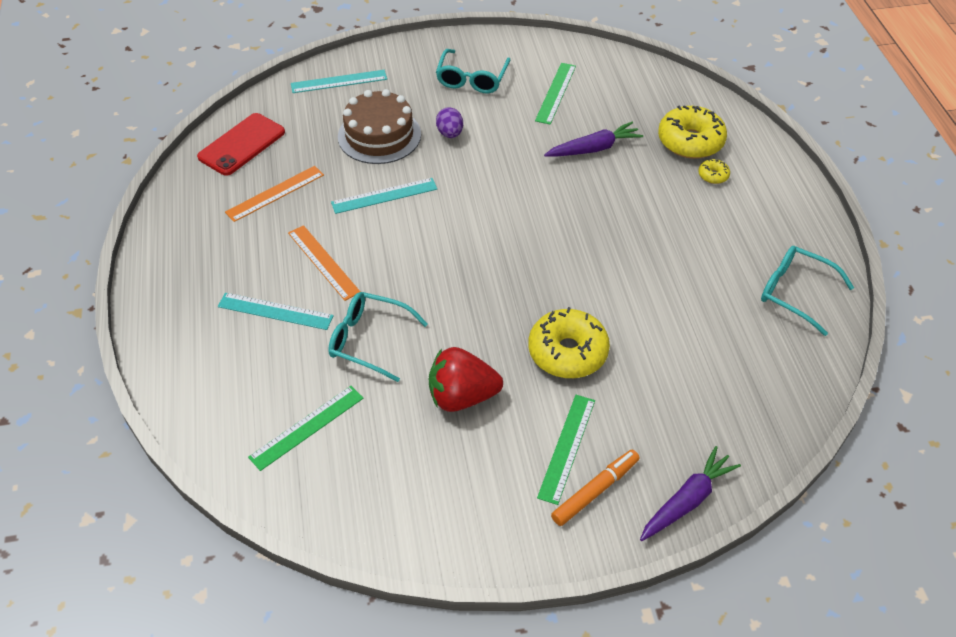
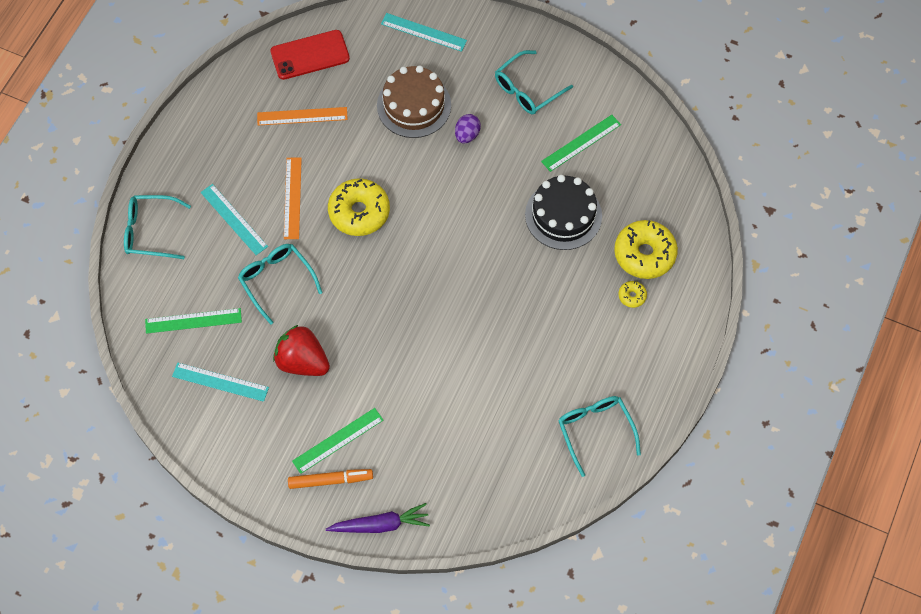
camera: 35 degrees right, 15 degrees up
(186, 371) = (150, 231): none -> turquoise glasses
(384, 195) = (375, 165): turquoise ruler -> turquoise ruler (220, 382)
(567, 352) = (396, 373): yellow donut -> yellow donut (359, 212)
(594, 148) = (563, 215): purple carrot -> black cake

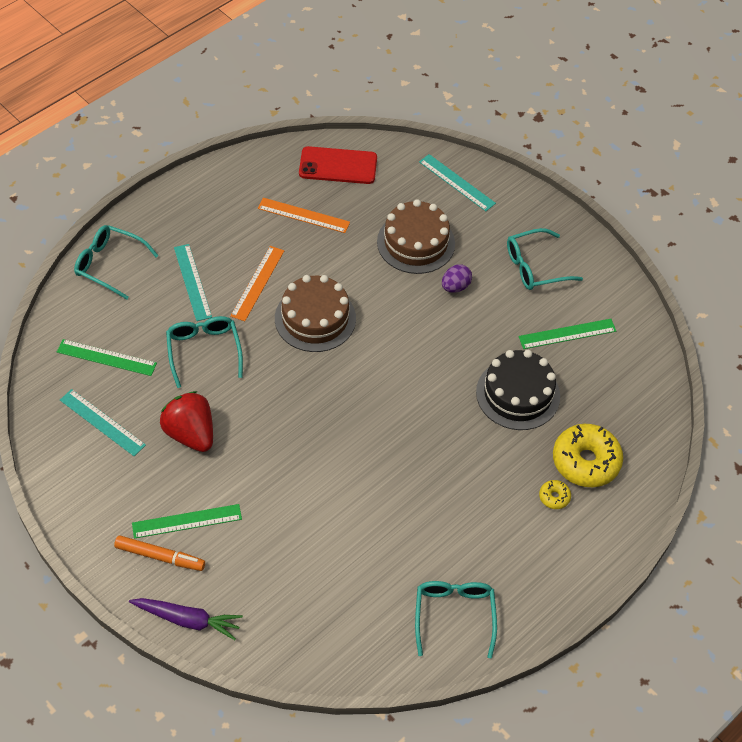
camera: 20 degrees right, 10 degrees down
(359, 212) = (315, 318): yellow donut -> brown cake

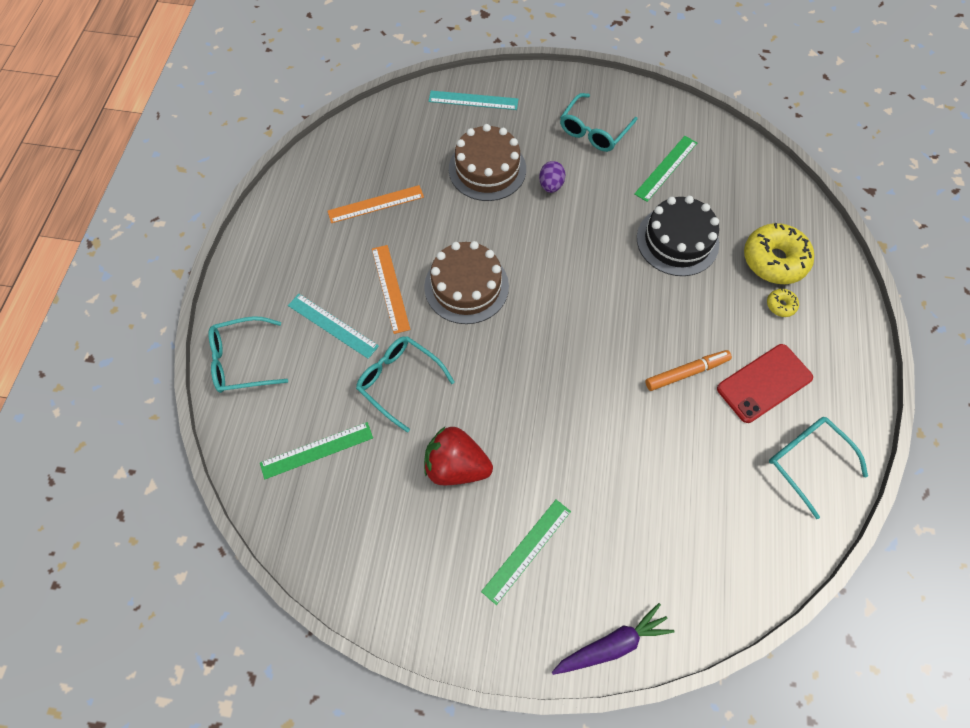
camera: 35 degrees left, 10 degrees up
(102, 422) = (368, 515): turquoise ruler -> none
(160, 557) = (534, 603): orange marker -> orange marker (686, 373)
(338, 166) = (366, 144): red phone -> red phone (764, 383)

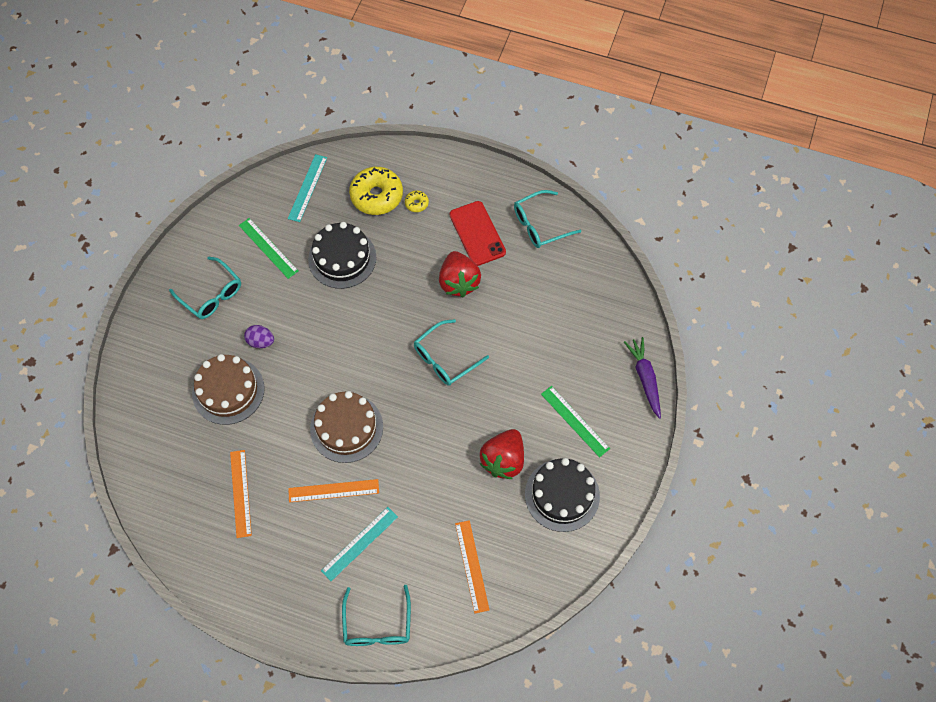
camera: 80 degrees left, 0 degrees up
(317, 450) = (471, 566): green ruler -> orange ruler
(398, 381) = (423, 494): turquoise glasses -> turquoise glasses (444, 359)
(420, 547) = (562, 495): none -> black cake
(473, 100) = (144, 389): turquoise ruler -> turquoise ruler (307, 188)
(686, 373) = (458, 282): orange marker -> red strawberry

